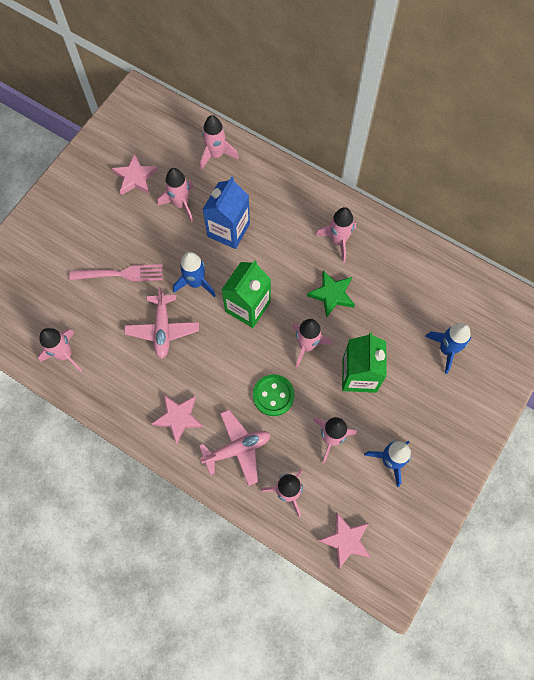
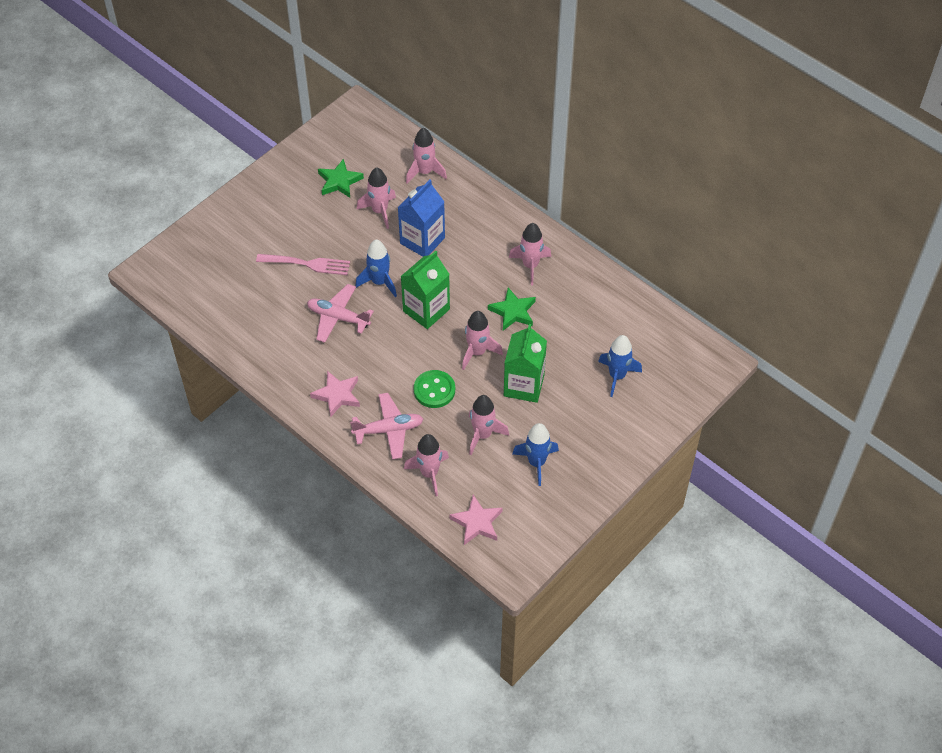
camera: 10 degrees right, 15 degrees down
(65, 354) = (238, 325): pink rocket -> none
(135, 177) = (339, 181): pink star -> green star
(162, 329) = (338, 317): pink plane -> pink plane turned 105 degrees clockwise

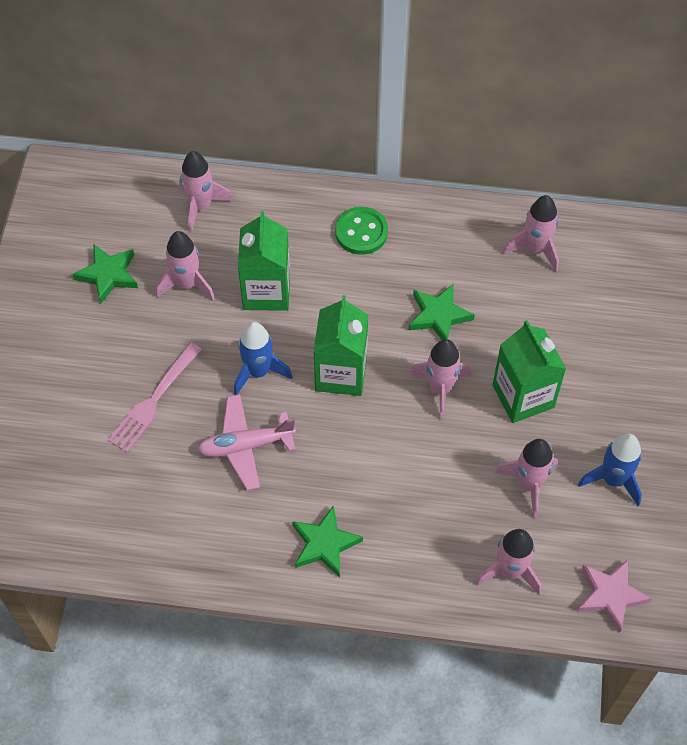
camera: 35 degrees left, 5 degrees up
(307, 264) = (153, 401): pink fork -> pink fork turned 150 degrees clockwise
(337, 395) = (324, 544): pink star -> green star
(389, 430) = (420, 548): pink plane -> none
(422, 240) = (266, 291): blue carton -> green carton
(434, 390) = (430, 465): green button -> green button (361, 232)
(530, 266) = (412, 250): pink rocket -> pink rocket (535, 249)
(617, 376) = (610, 323): blue rocket -> none

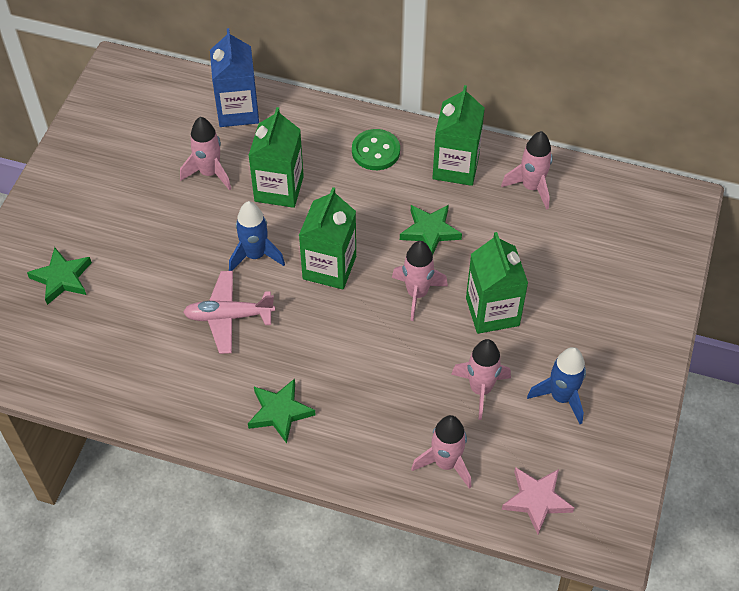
camera: 10 degrees right, 5 degrees down
(108, 275) = (142, 156): green star -> green star (62, 278)
(153, 401) = (156, 266): pink fork -> none
(201, 206) = (238, 111): pink rocket -> blue carton
(450, 238) = (455, 167): none -> green carton

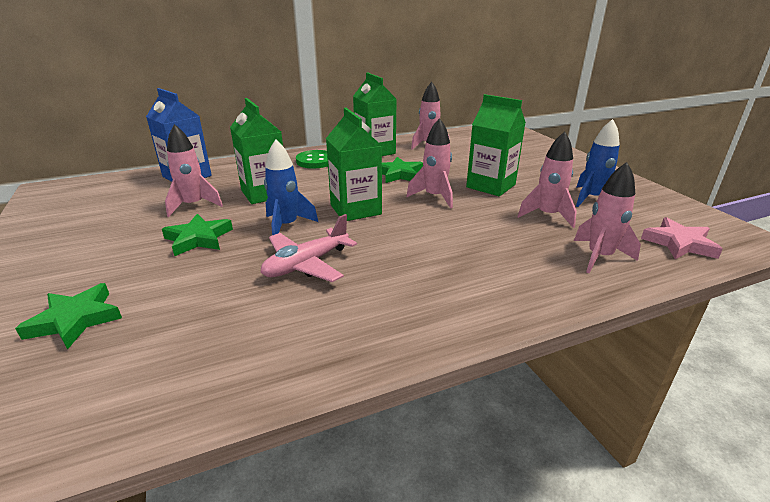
camera: 40 degrees left, 25 degrees down
(280, 412) = (437, 296): green star -> green star (198, 239)

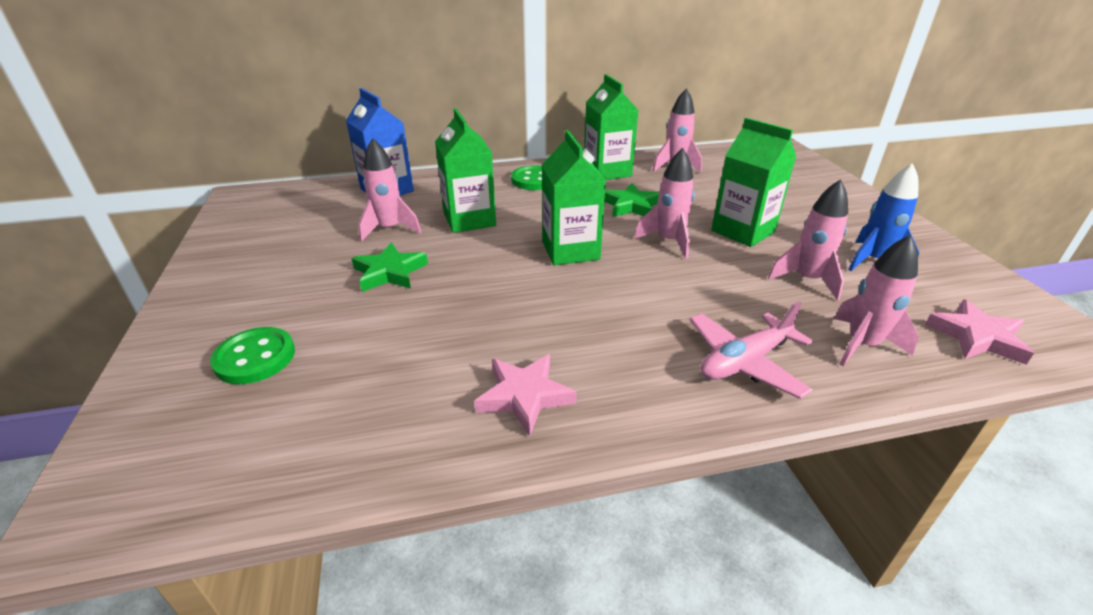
camera: 10 degrees right, 5 degrees up
(75, 320) = (255, 358): green star -> green button
(286, 226) = (488, 265): blue rocket -> none
(306, 264) = (502, 317): pink plane -> pink plane (744, 362)
(336, 323) = (524, 396): none -> pink star

